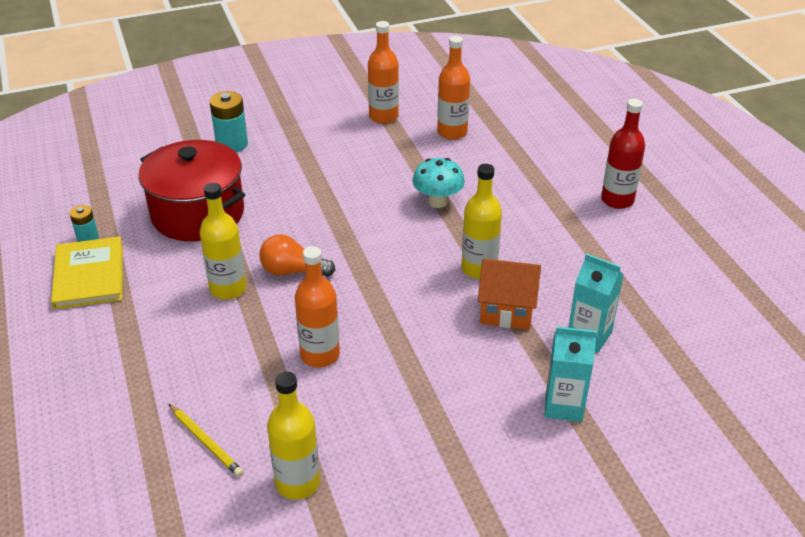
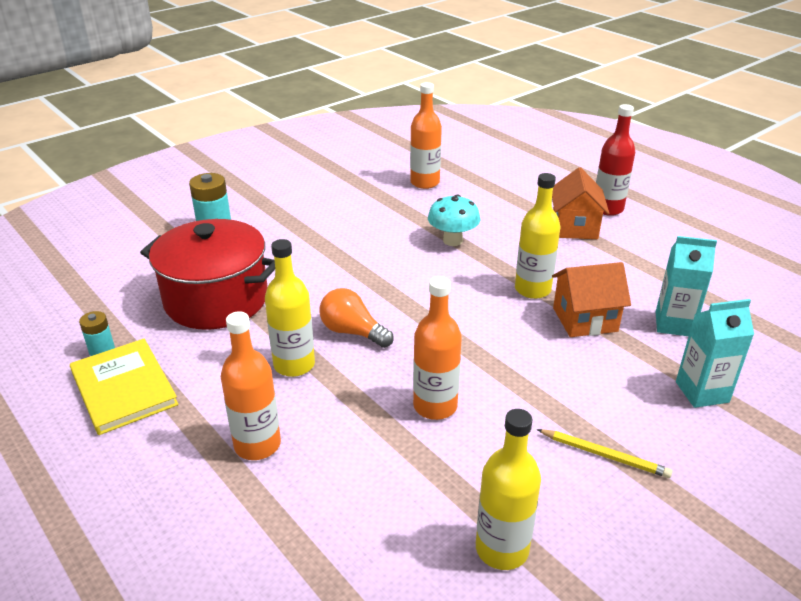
camera: 20 degrees left, 5 degrees down
(205, 442) = (369, 534): yellow pencil -> yellow pencil (604, 455)
(292, 271) = (352, 332): orange light bulb -> orange light bulb turned 45 degrees clockwise
(383, 117) = (352, 181): orange bottle -> orange bottle (257, 445)
(567, 213) = (574, 227): none -> orange house

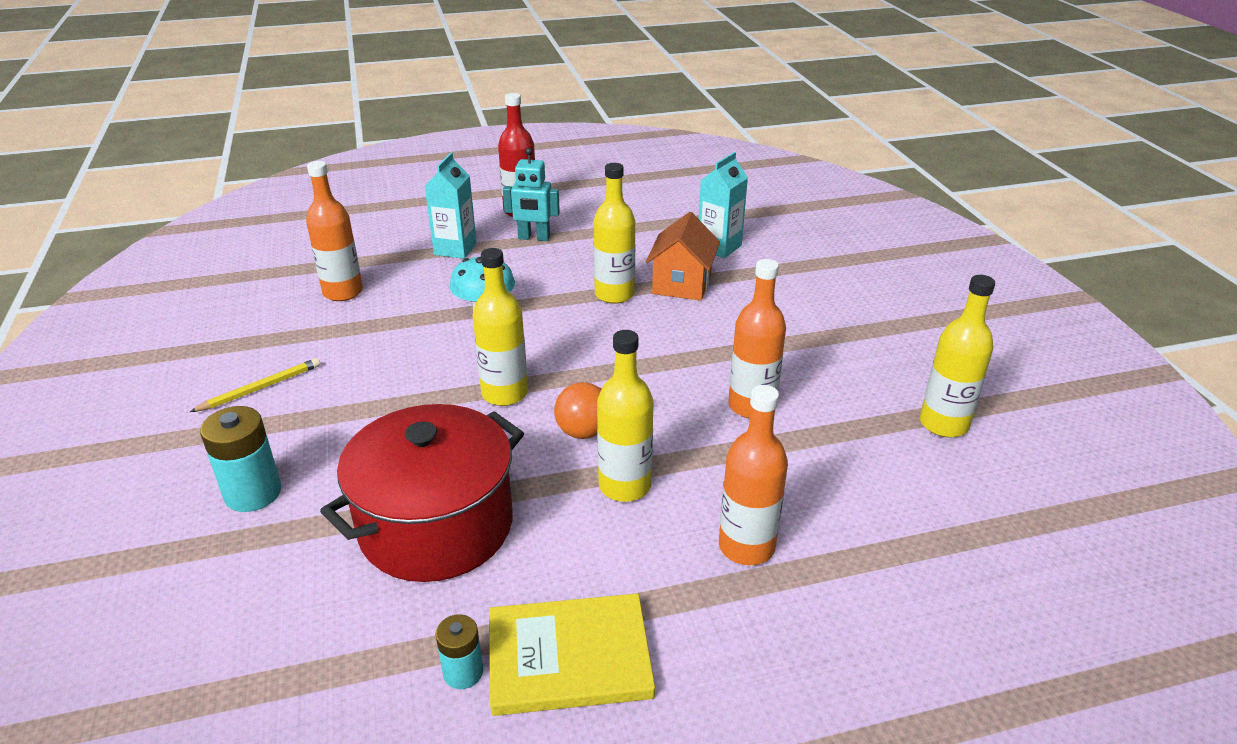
camera: 65 degrees left, 0 degrees up
(362, 281) = (504, 393): none -> yellow bottle
(574, 227) = (534, 238): orange house -> turquoise robot
(604, 455) = (859, 338): yellow pencil -> yellow pencil (260, 388)
(702, 392) = (809, 268): turquoise carton -> turquoise carton (455, 249)

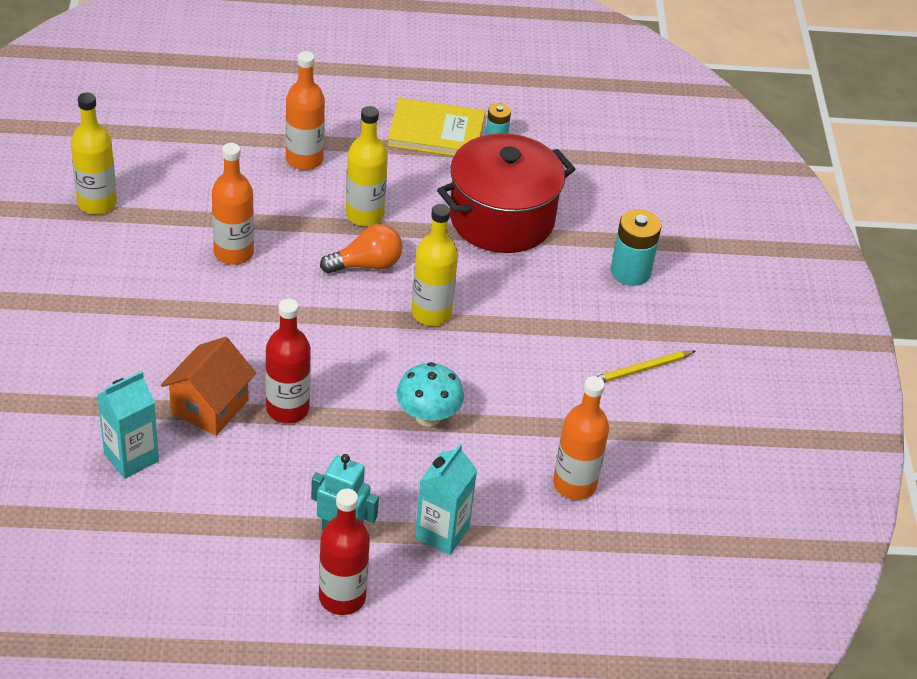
camera: 170 degrees left, 10 degrees up
(614, 294) = (287, 409): yellow bottle -> red bottle

